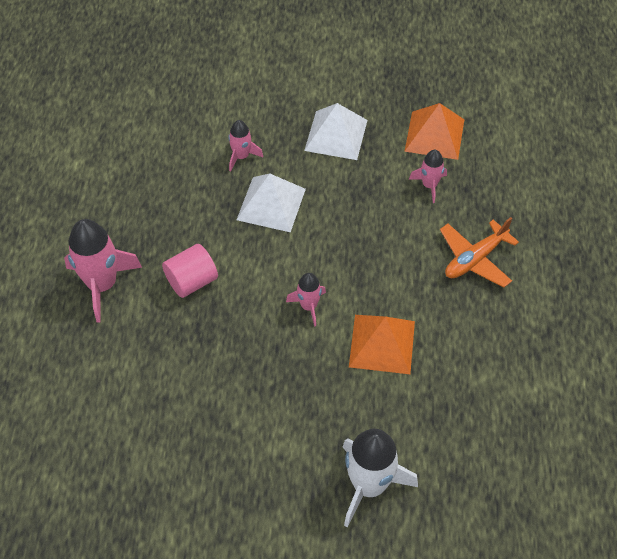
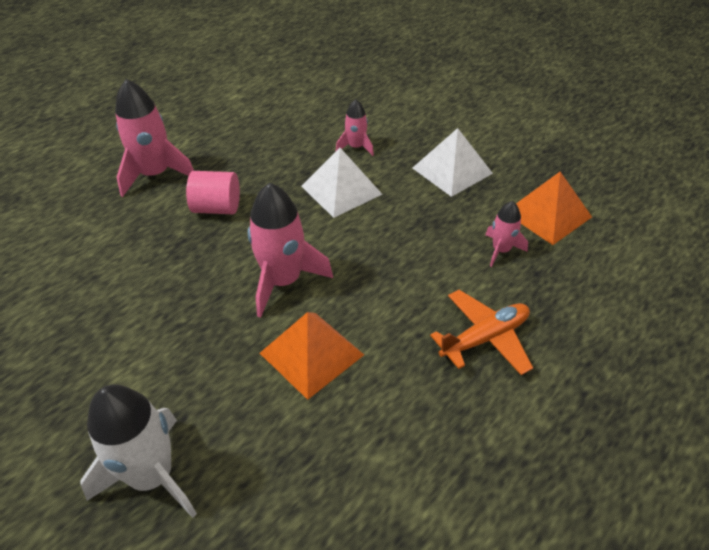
camera: 40 degrees right, 10 degrees down
(308, 306) = (283, 281): pink rocket -> pink rocket, size x1.85
(475, 259) = (485, 338): orange plane -> orange plane turned 150 degrees clockwise

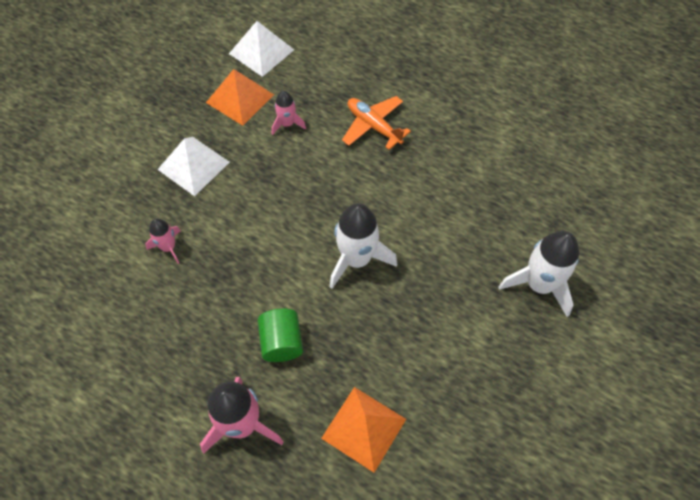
camera: 105 degrees left, 15 degrees up
(217, 208) = (281, 342): pink cylinder -> green cylinder
(283, 281) = (356, 259): pink rocket -> white rocket
(312, 353) = (418, 221): orange pyramid -> orange pyramid (363, 428)
(341, 190) = (236, 245): white pyramid -> white pyramid (261, 51)

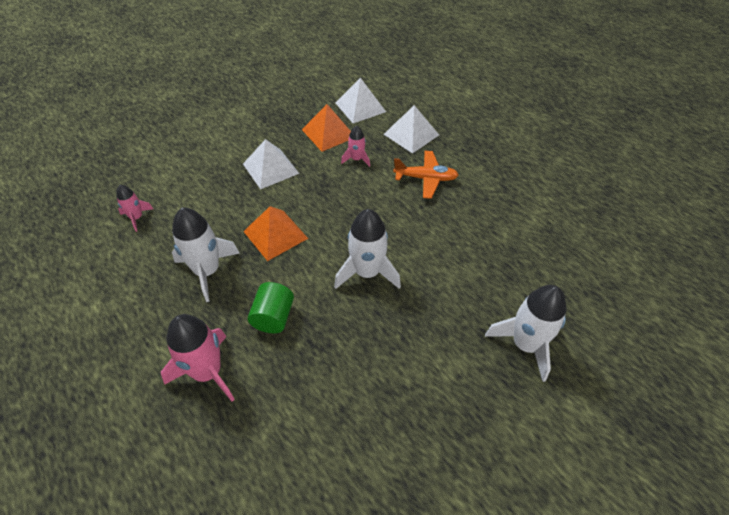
camera: 20 degrees right, 10 degrees down
(168, 247) = (221, 219): pink rocket -> pink rocket (136, 218)
(184, 315) = (207, 271): none -> white rocket
(335, 72) = (411, 134): none -> white pyramid
(363, 428) = (309, 413): orange pyramid -> orange pyramid (275, 234)
(373, 126) = (426, 178): orange plane -> orange plane turned 120 degrees clockwise

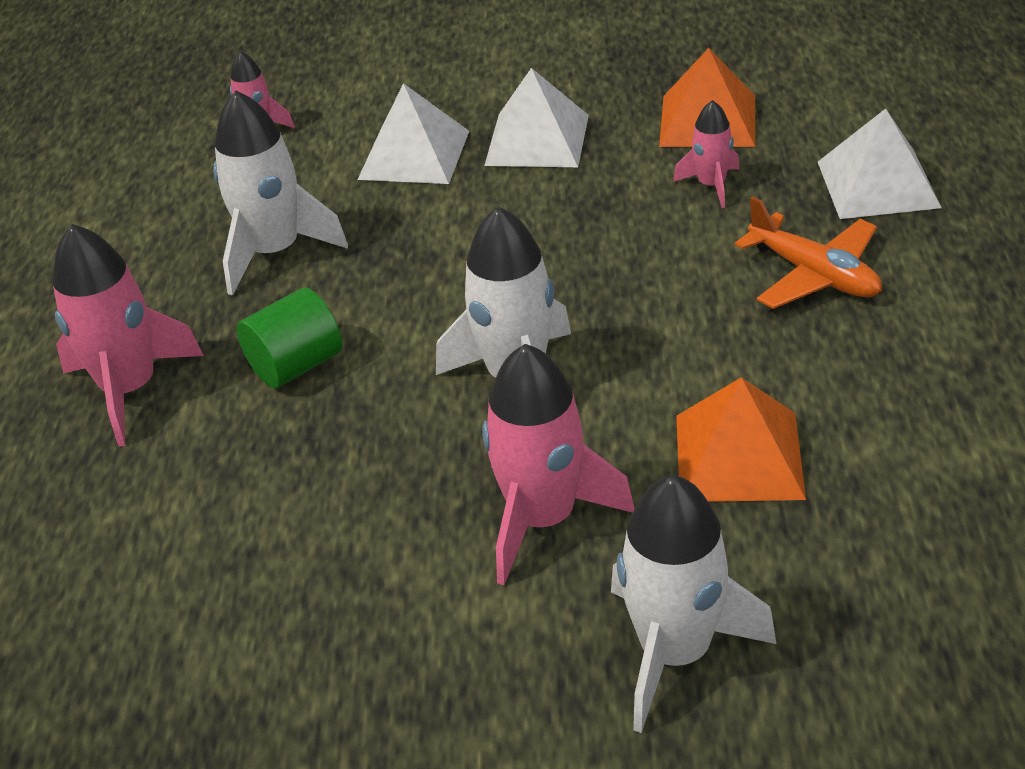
camera: 45 degrees right, 10 degrees down
(275, 234) = (432, 246): orange pyramid -> orange pyramid (739, 456)
(360, 107) = (825, 96): white pyramid -> white pyramid (414, 154)
(434, 323) = (542, 518): none -> pink rocket

